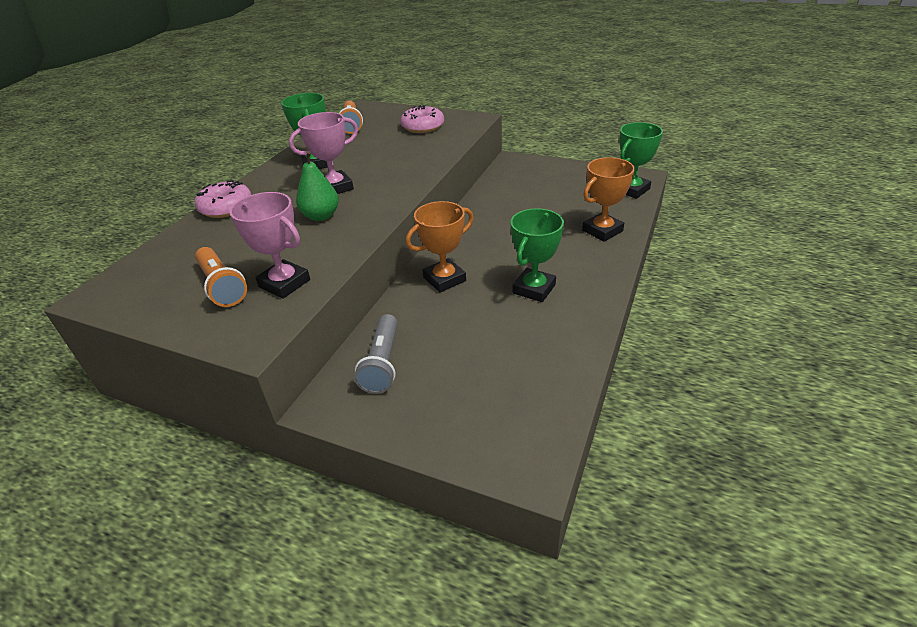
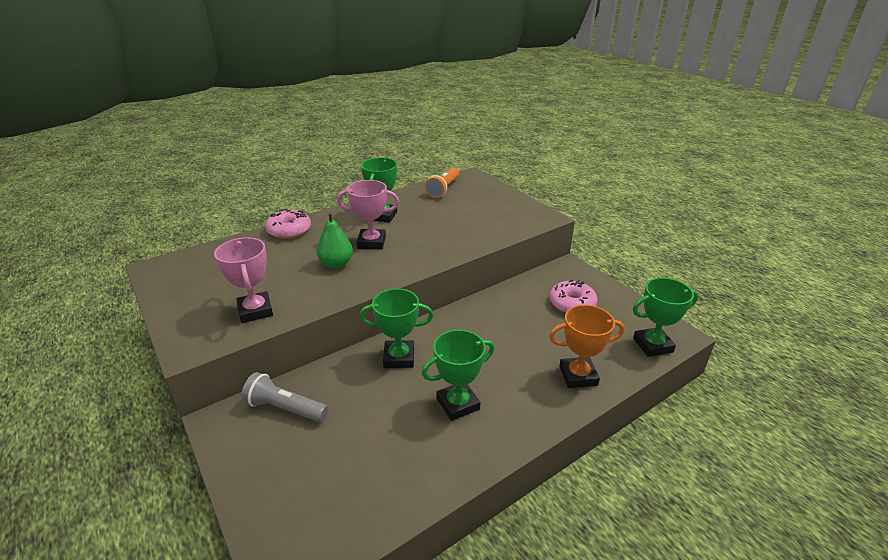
camera: 30 degrees right, 5 degrees down
(222, 286) = (221, 294): orange flashlight -> none
(382, 363) = (285, 408): grey flashlight -> grey flashlight turned 75 degrees clockwise
(423, 127) = (494, 210): pink donut -> pink donut (572, 304)
(444, 279) = (399, 357): orange trophy -> green trophy

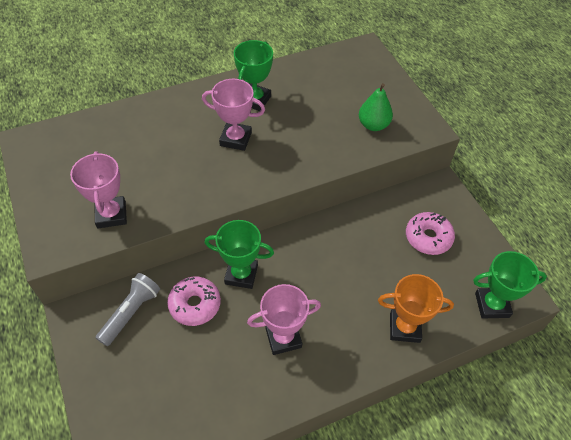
camera: 10 degrees right, 20 degrees up
(285, 408) = (131, 313): grey flashlight -> grey flashlight turned 90 degrees clockwise
(289, 230) = (156, 108): pink donut -> pink donut (195, 305)
(336, 264) = (195, 164): green pear -> green pear (373, 125)
(443, 189) = (329, 66): orange flashlight -> none
(458, 404) = (283, 338): green trophy -> pink trophy

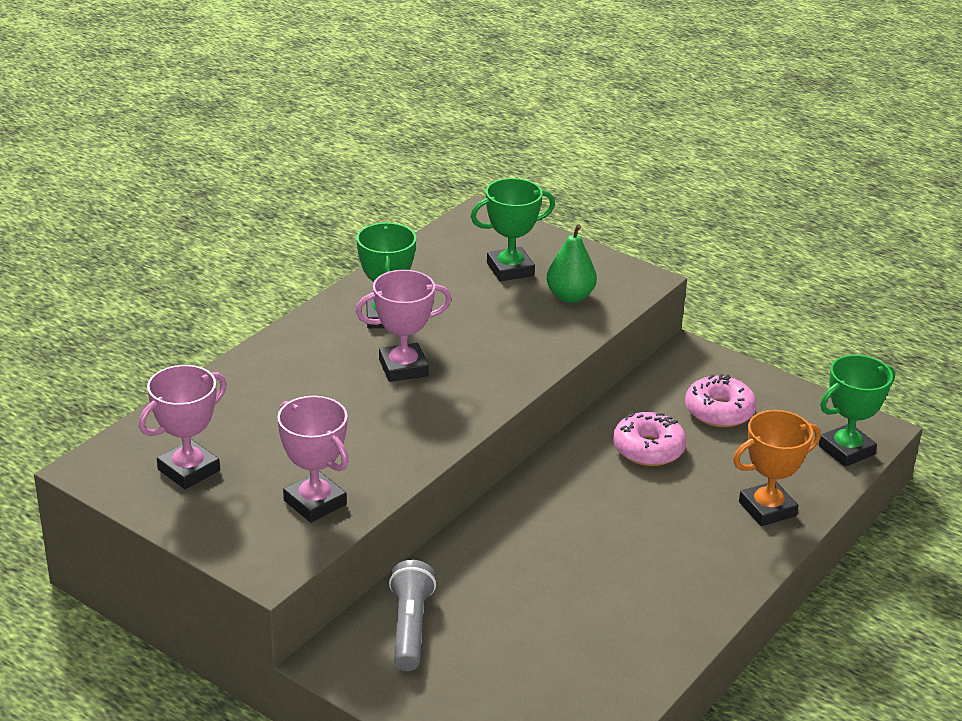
camera: 30 degrees left, 20 degrees down
(195, 305) = (488, 586): pink donut -> pink donut (648, 449)
(241, 274) = (520, 533): green trophy -> green trophy (510, 269)
(283, 338) = (633, 574): pink trophy -> pink trophy (189, 470)

